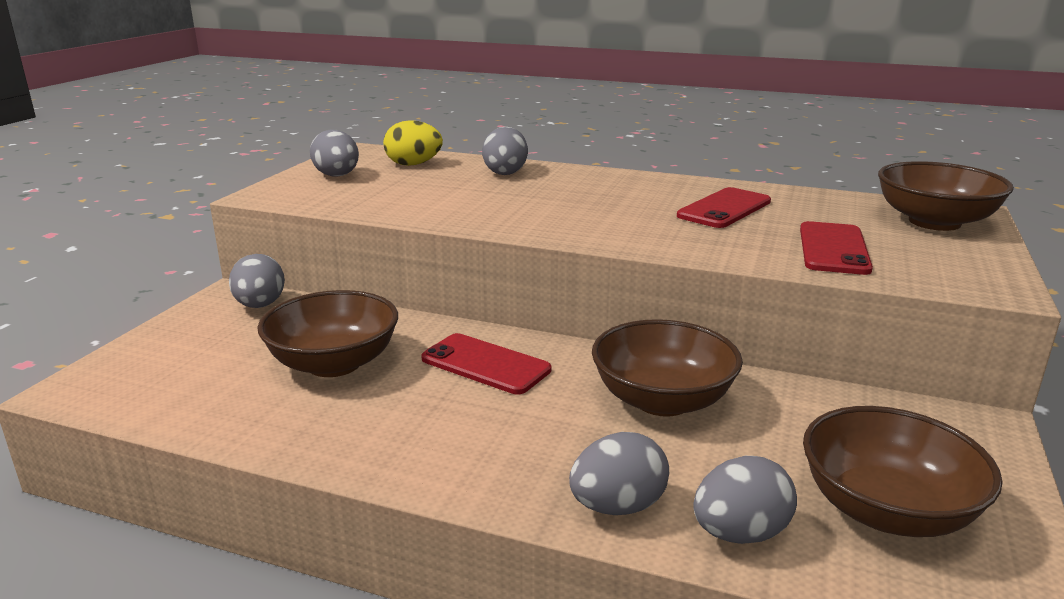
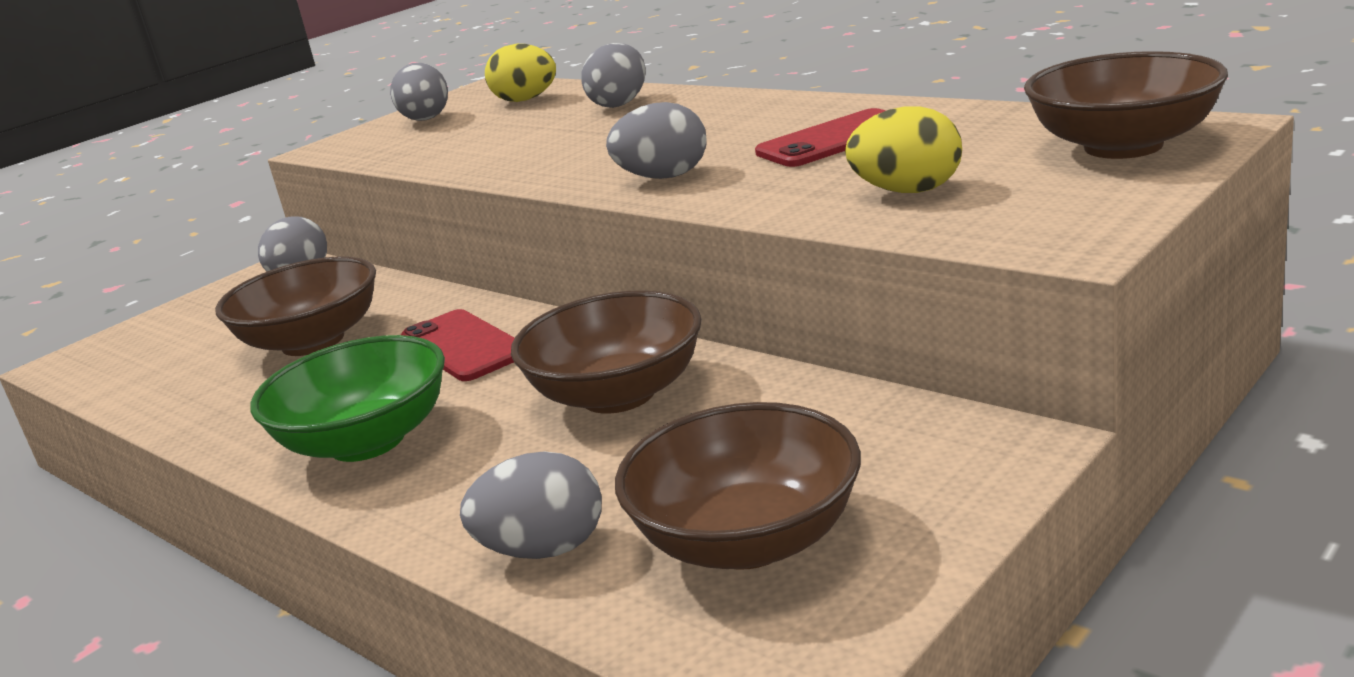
camera: 25 degrees right, 0 degrees up
(483, 451) = (367, 441): none -> green bowl
(617, 506) = (444, 509): grey egg -> grey egg (664, 177)
(833, 249) = (908, 191): red phone -> yellow egg

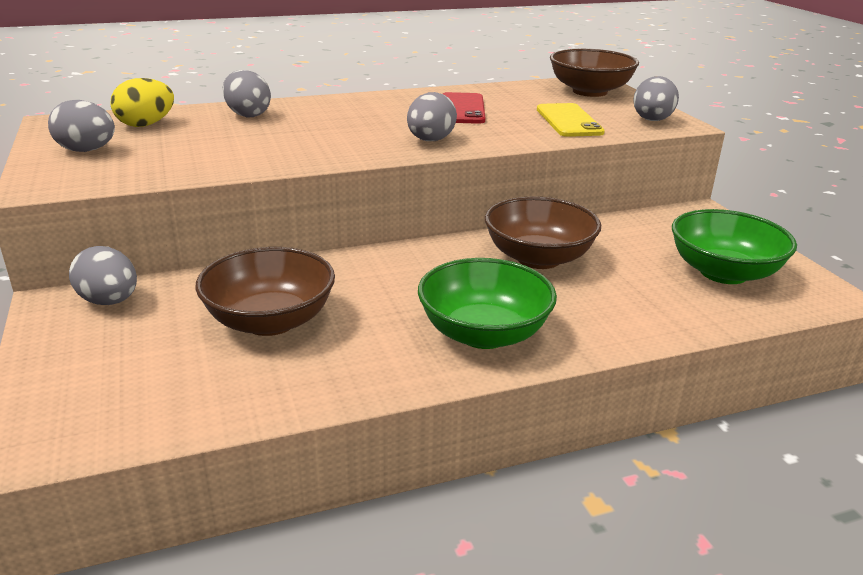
camera: 65 degrees left, 5 degrees up
(464, 346) = (391, 277): red phone -> none
(544, 549) = (683, 314): grey egg -> grey egg (652, 120)
(748, 540) = (723, 272): brown bowl -> green bowl
(908, 191) = (568, 121): yellow egg -> yellow phone

